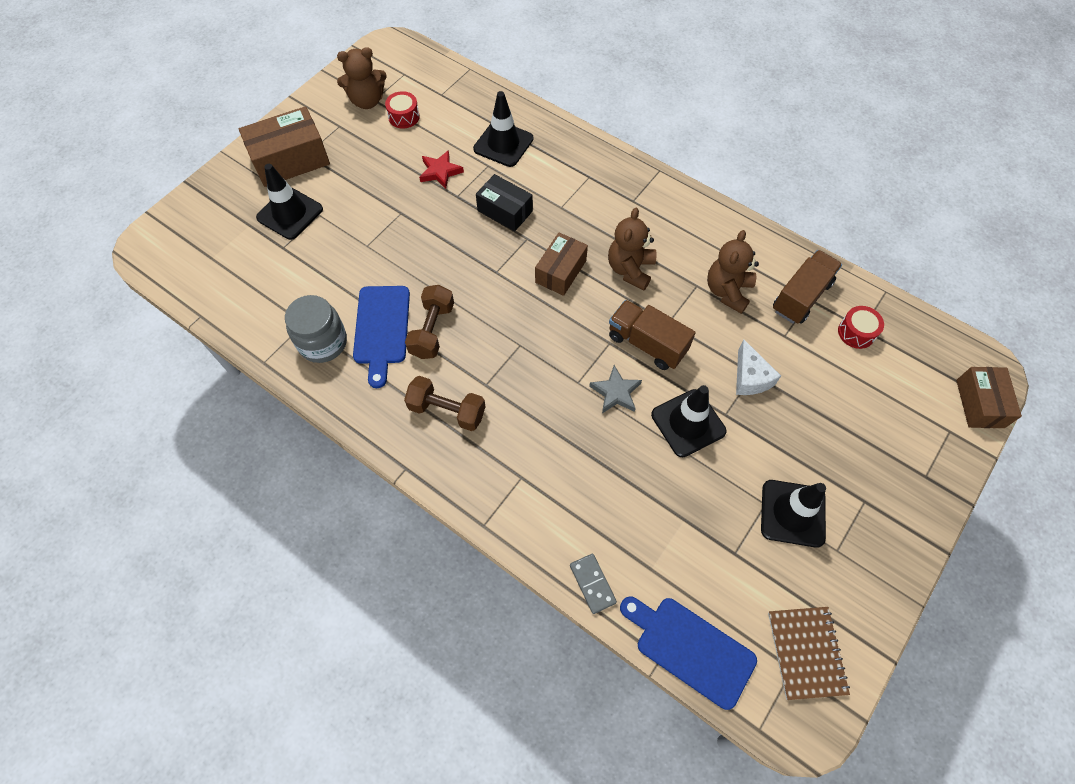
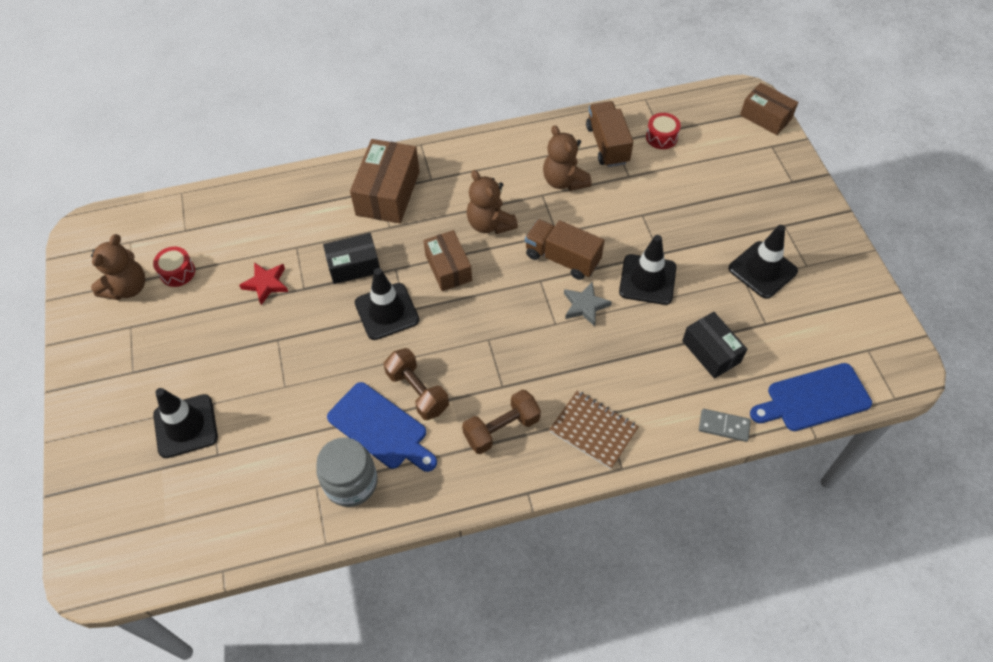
camera: 50 degrees left, 5 degrees down
(290, 160) = (125, 389): brown box -> brown box (388, 193)
(503, 144) = (286, 222): black traffic cone -> black traffic cone (387, 311)
(647, 344) = (562, 258): brown truck -> brown truck turned 45 degrees clockwise
(661, 524) = (711, 351): none -> black box
(750, 377) = (643, 219): white cheese -> none
(806, 652) = (862, 334): brown notebook -> brown notebook (593, 430)

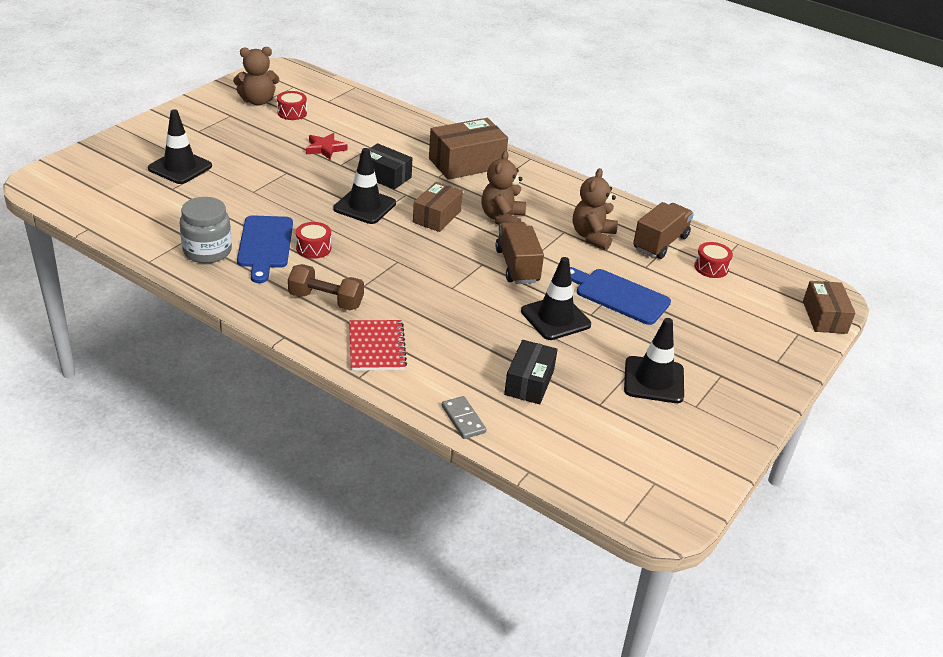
camera: 45 degrees right, 20 degrees down
(417, 391) = (313, 248): brown dumbbell -> red drum
(585, 306) = (487, 295): grey star -> none
(593, 430) = (376, 347): brown notebook -> red notebook
(814, 398) = (557, 465): blue cutting board -> blue cutting board (618, 295)

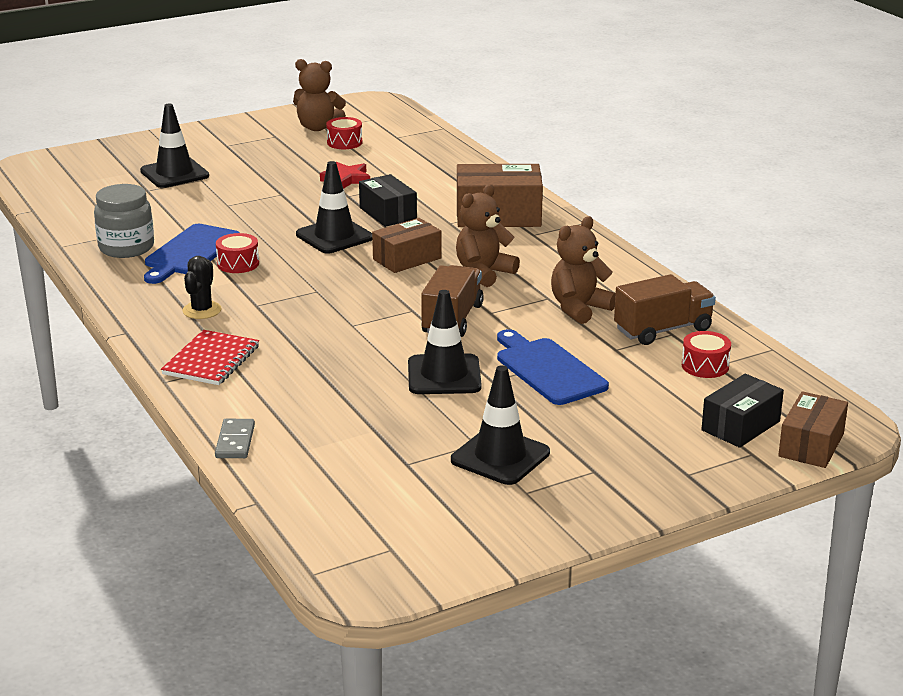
camera: 30 degrees right, 10 degrees down
(326, 300) = (202, 310): brown dumbbell -> black cactus
(529, 382) = (346, 426): black box -> black box (740, 426)

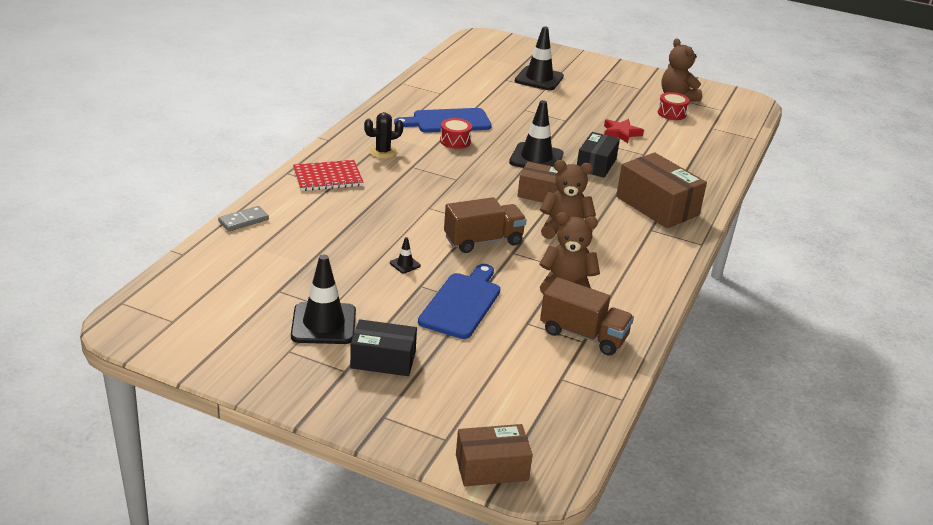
camera: 50 degrees right, 5 degrees up
(126, 248) = (426, 101): grey jar -> none
(444, 375) = (405, 264): black traffic cone -> black traffic cone, size x0.43
(705, 366) = (553, 373): red drum -> none
(740, 426) = (481, 420): black box -> black box (383, 360)

